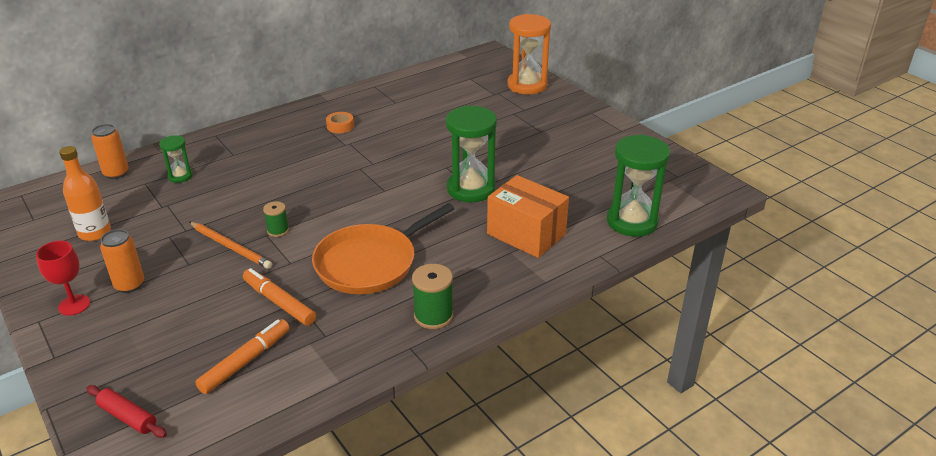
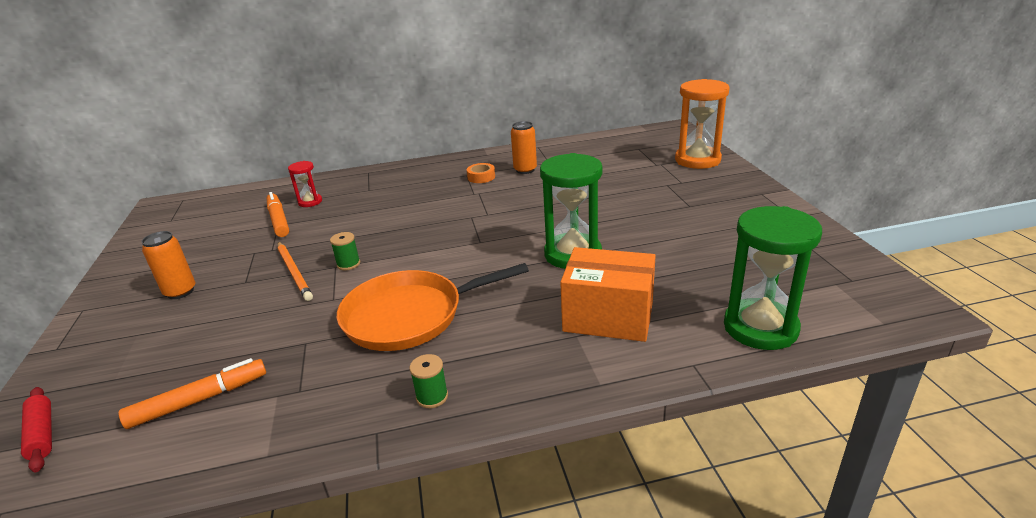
camera: 25 degrees right, 5 degrees down
(74, 305) = (122, 301): red goblet -> none
(95, 233) = (201, 239): orange bottle -> none
(116, 173) = (264, 193): orange can -> orange can (525, 170)
(180, 176) = (310, 202): green hourglass -> red hourglass
(279, 302) = (287, 339): orange marker -> orange marker (278, 220)
(433, 316) = (432, 397): green spool -> green spool, size x0.62
(526, 234) = (608, 317): orange box -> orange box turned 45 degrees counterclockwise

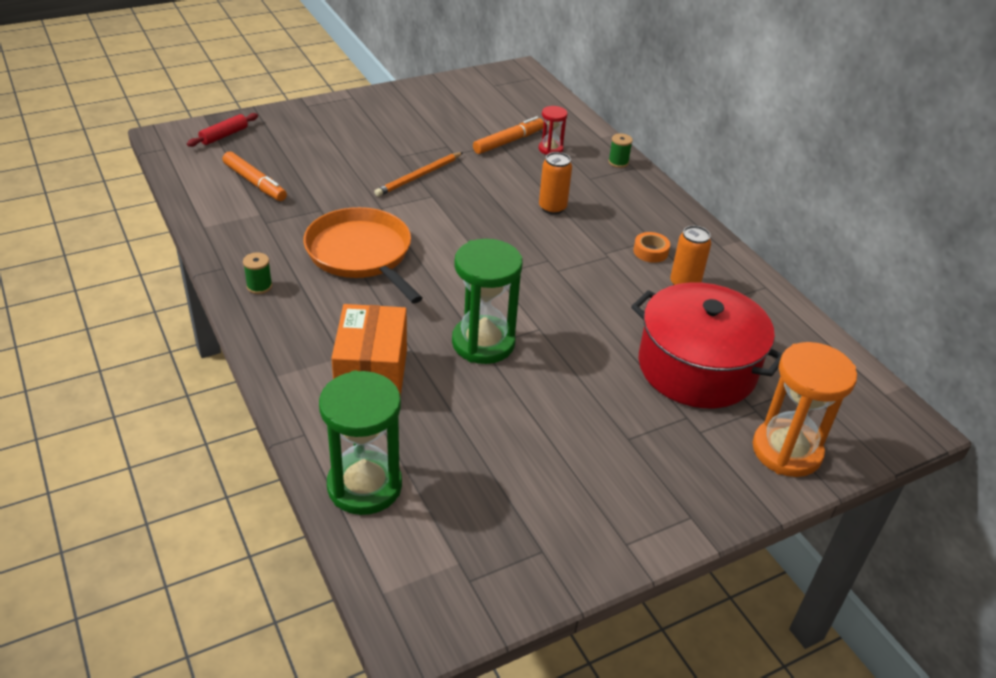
camera: 70 degrees right, 10 degrees up
(180, 292) = (381, 130): orange can -> orange can (552, 208)
(348, 264) = (437, 202): green spool -> green spool (618, 162)
(617, 176) = (697, 368): none -> red pot

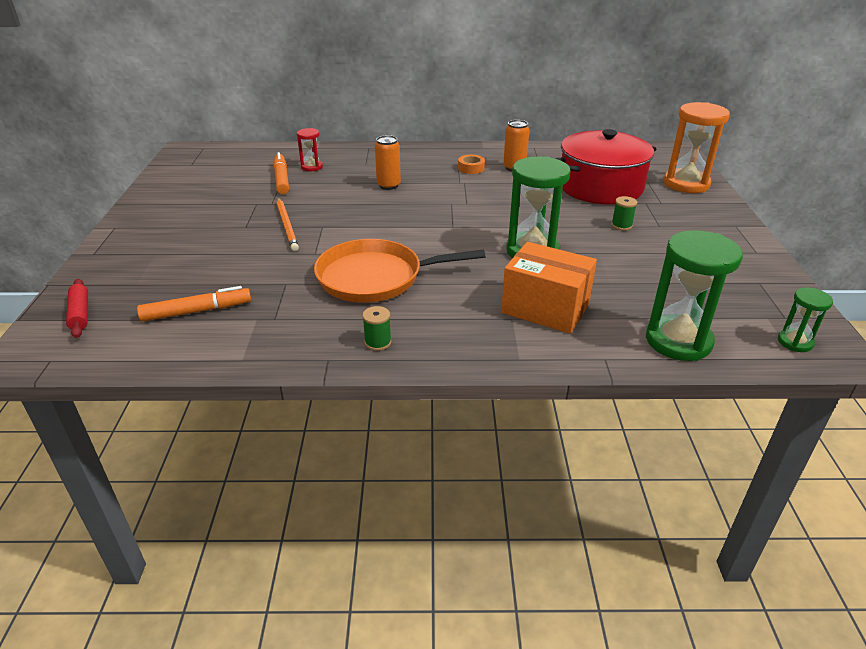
camera: 60 degrees left, 5 degrees down
(416, 591) = (795, 342): none -> green hourglass
(618, 162) = (356, 150): green spool -> green spool (621, 225)

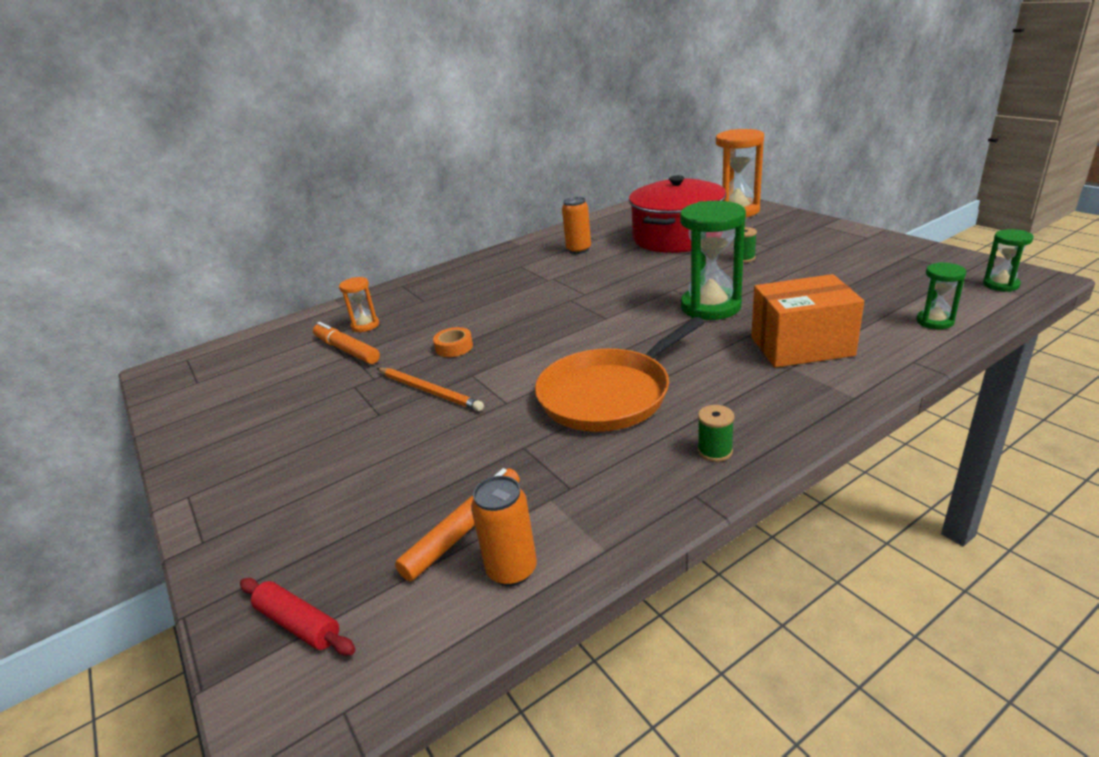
camera: 30 degrees left, 5 degrees down
(312, 167) = (365, 325): red hourglass -> orange hourglass
(388, 185) = (481, 309): orange can -> orange can (512, 570)
(471, 168) = (539, 264): orange tape -> orange tape (454, 347)
(678, 341) = (934, 321): green hourglass -> green hourglass, size x0.51

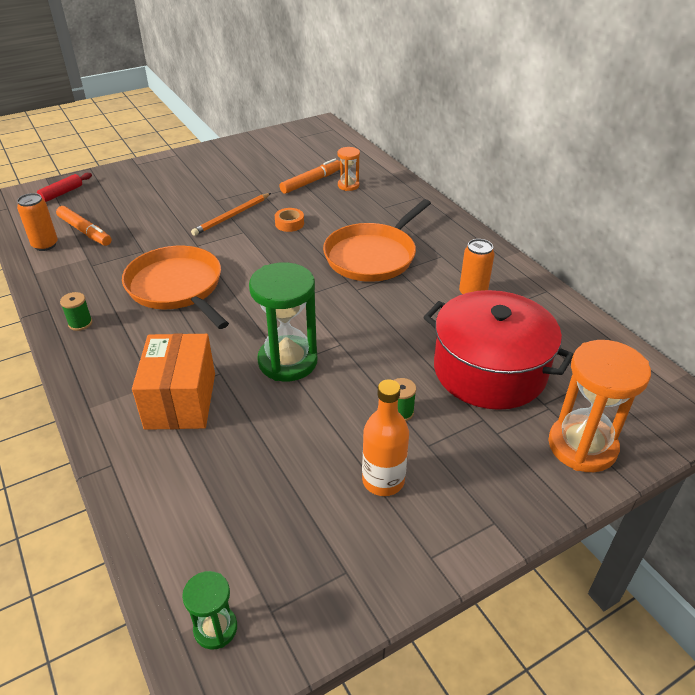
camera: 90 degrees right, 10 degrees up
(523, 294) = (373, 256): none -> orange pan
(818, 255) = (383, 480): none -> orange bottle
(934, 321) = (167, 514): green hourglass -> none

